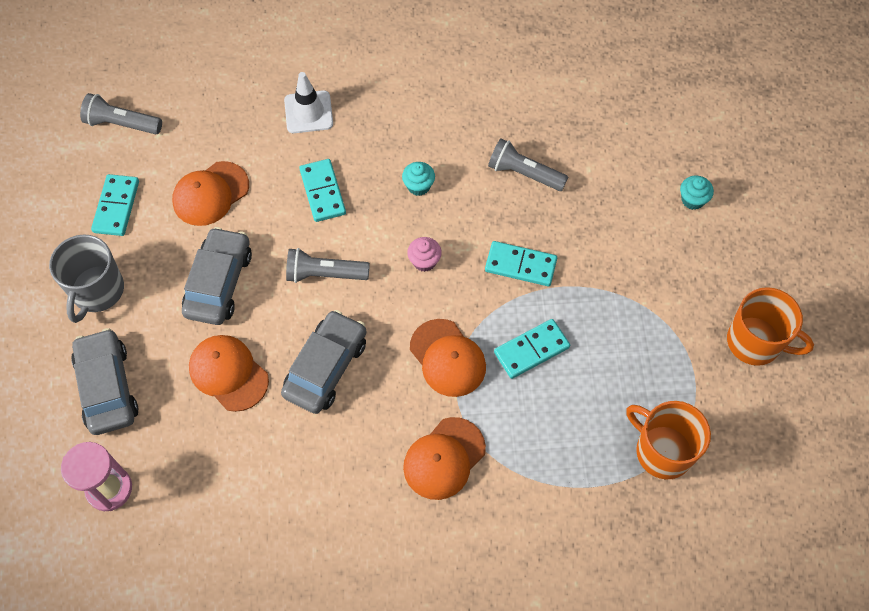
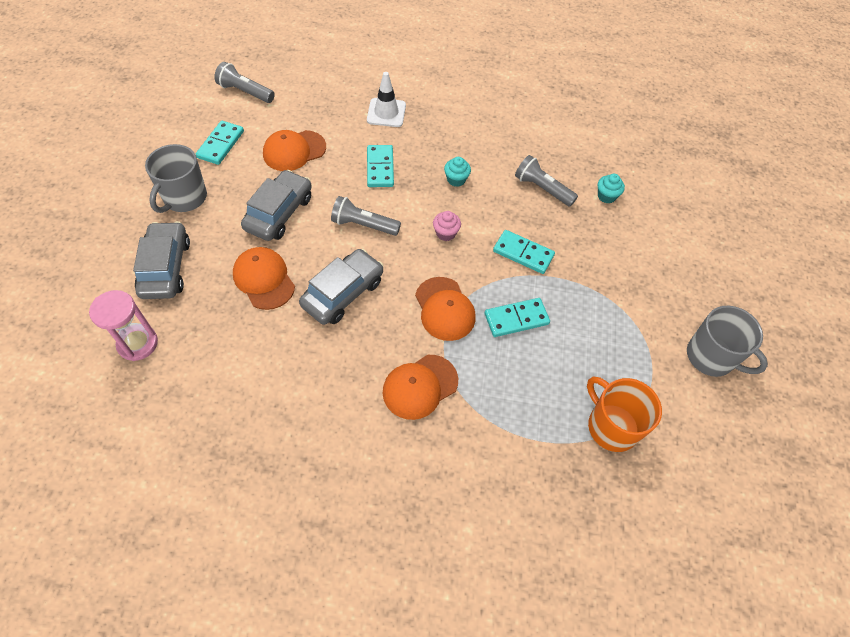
camera: 10 degrees right, 5 degrees down
(692, 200) = (677, 237): turquoise cupcake -> turquoise cupcake (606, 196)
(755, 342) = (711, 357): orange mug -> grey mug

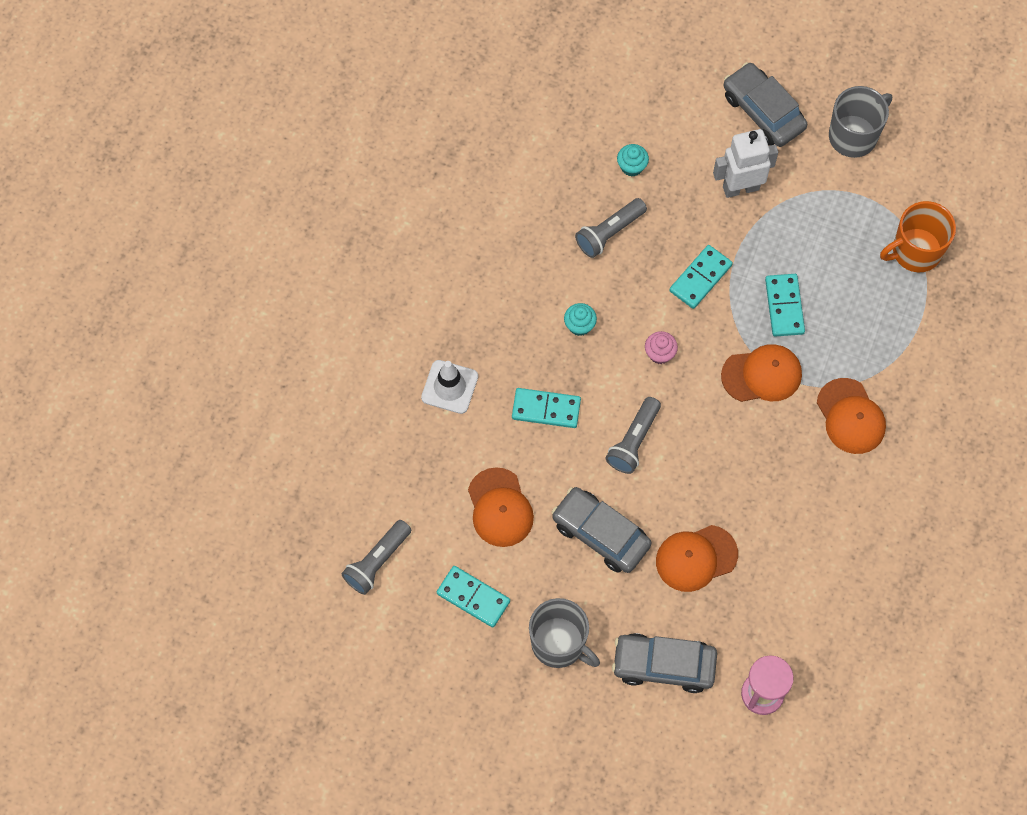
camera: 75 degrees left, 10 degrees up
(343, 293) = (726, 476): grey car -> grey car (763, 111)
(619, 272) = (740, 188): none -> white robot

